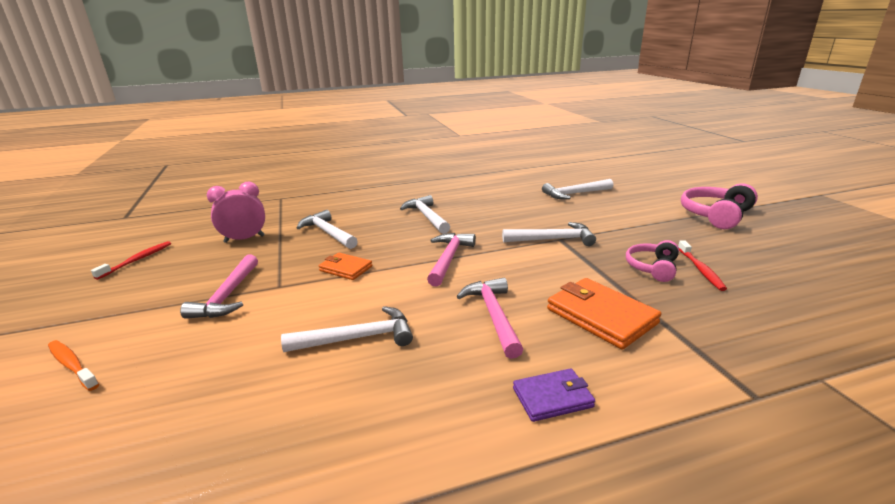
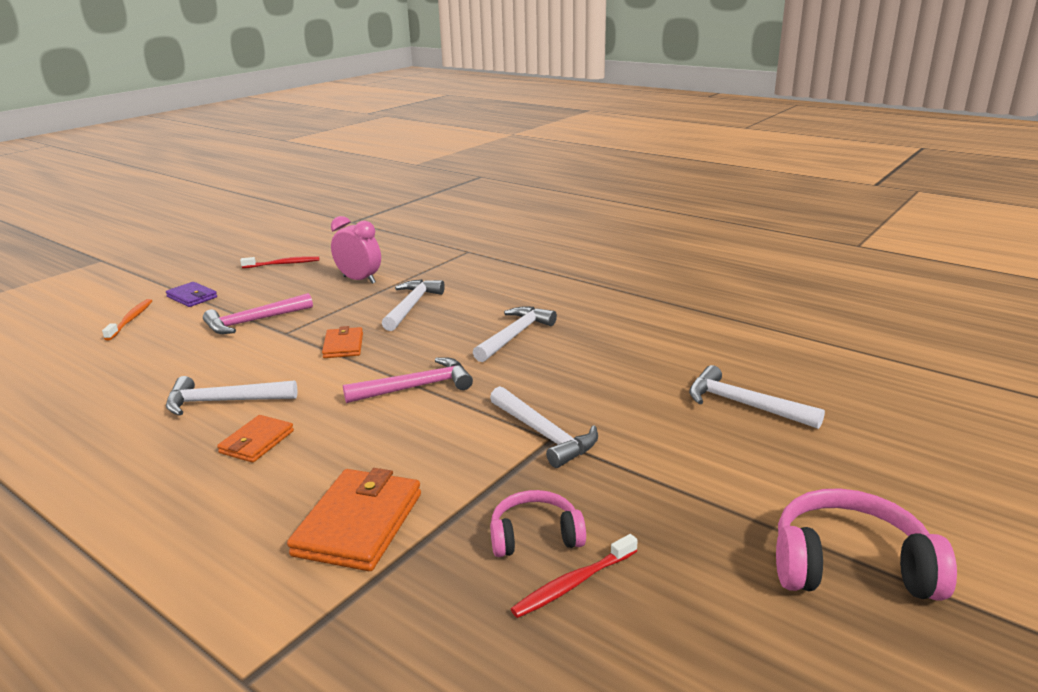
camera: 55 degrees right, 0 degrees up
(358, 338) = (223, 402): white hammer -> white hammer turned 135 degrees clockwise
(448, 334) = (257, 442): none -> orange wallet
(493, 315) = (310, 454): pink hammer -> none
(552, 397) = (180, 533): purple wallet -> purple wallet (192, 297)

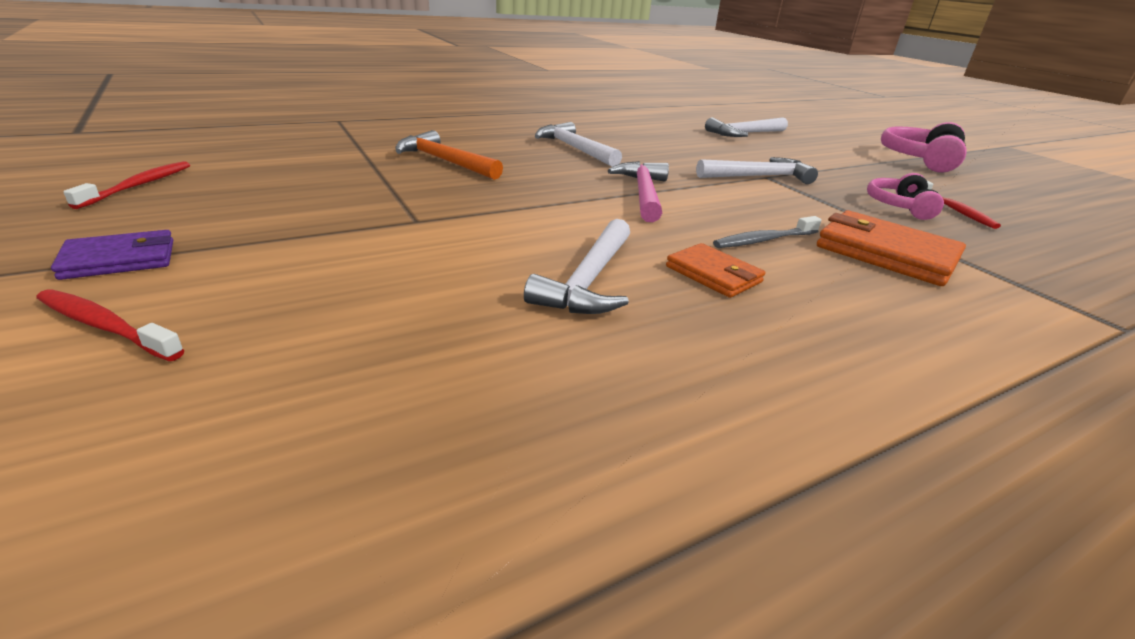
camera: 70 degrees left, 5 degrees up
(131, 320) = (105, 326): orange toothbrush -> red toothbrush
(254, 321) = (339, 231): pink hammer -> none
(343, 345) = (504, 201): orange wallet -> none
(344, 456) = (764, 240): none -> grey toothbrush
(359, 280) = (315, 164): pink clock -> none
(411, 306) = (444, 161): white hammer -> orange hammer

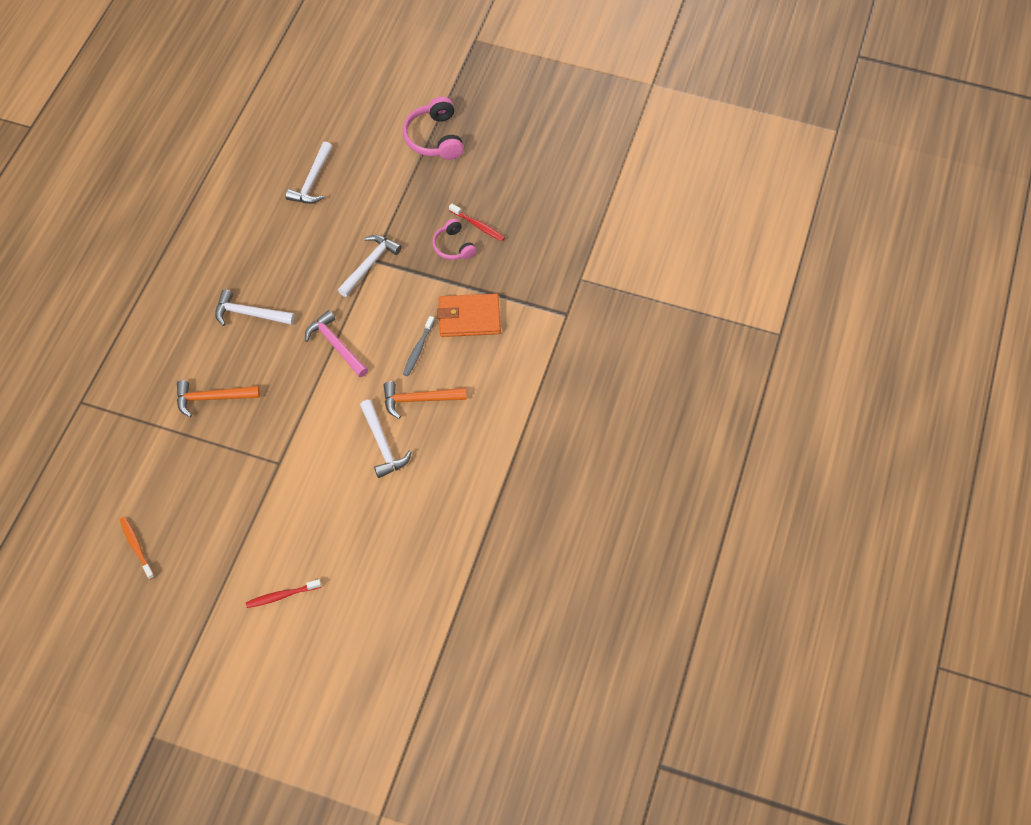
camera: 40 degrees left, 30 degrees up
(120, 259) = (227, 578): purple wallet -> none
(139, 185) = (136, 547): red toothbrush -> orange toothbrush
(713, 274) = (419, 400): orange wallet -> orange hammer

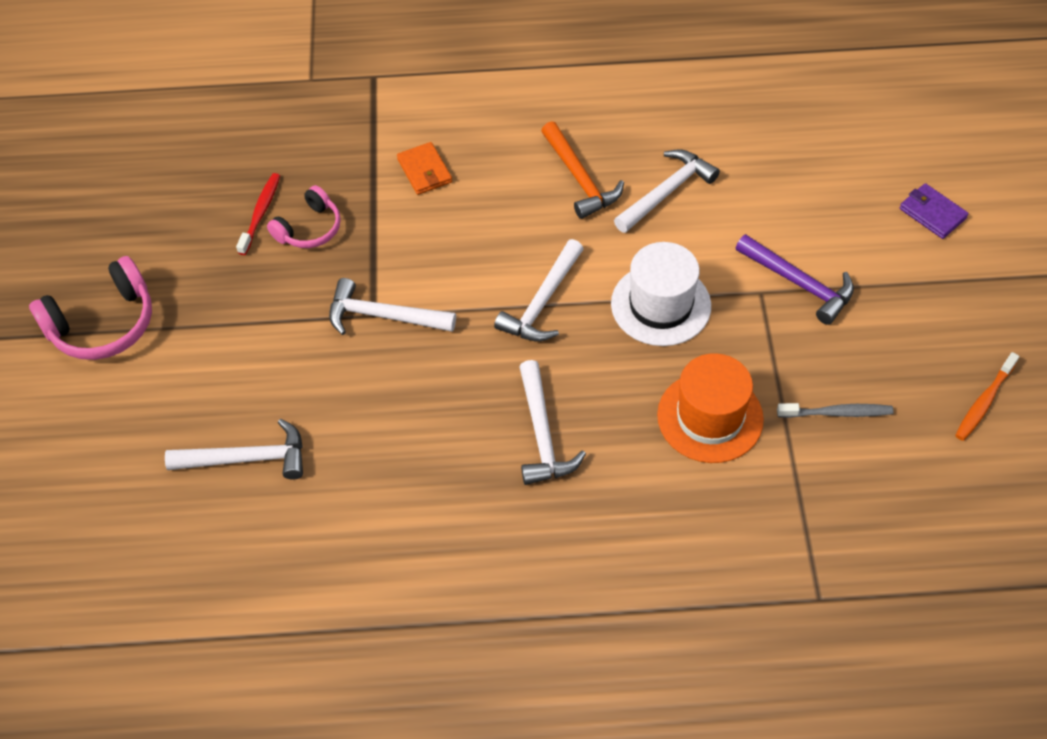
camera: 110 degrees left, 5 degrees down
(212, 398) = (710, 417): orange hammer -> orange hat
(273, 488) = (799, 283): none -> purple hammer
(282, 596) = (932, 213): red toothbrush -> purple wallet
(300, 405) = (661, 305): none -> white hat
(335, 345) = (542, 302): pink hammer -> white hammer
(418, 349) = (503, 207): grey toothbrush -> grey toothbrush (837, 413)
(469, 317) = (424, 171): orange wallet -> orange wallet, size x0.60

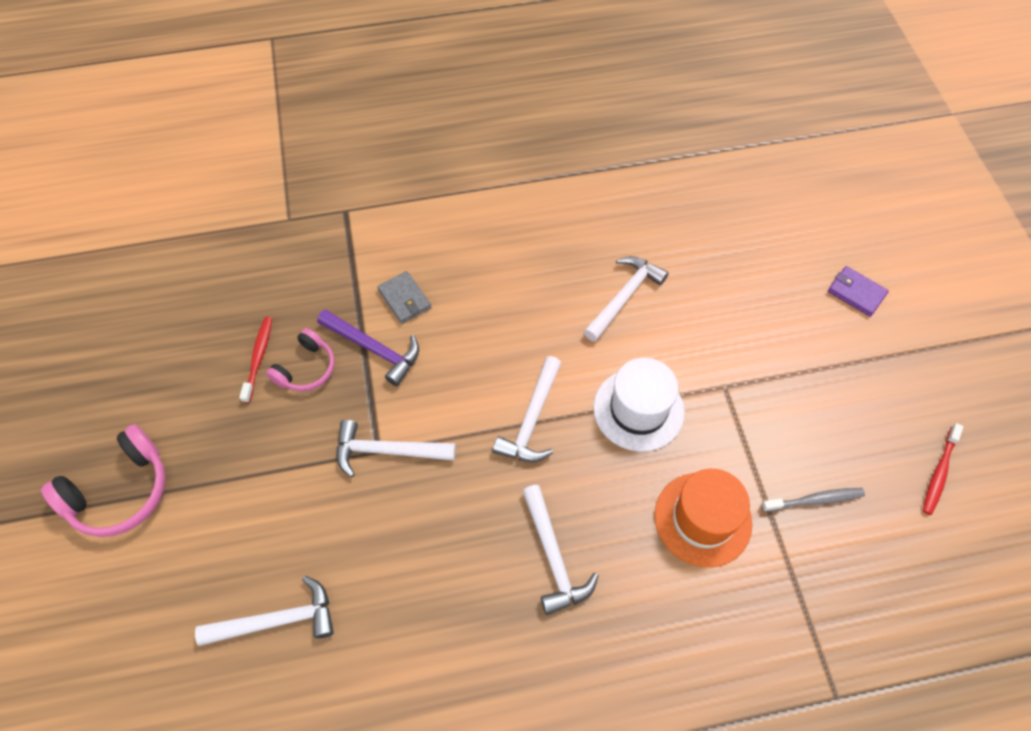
camera: 10 degrees left, 5 degrees up
(424, 171) = (404, 299): orange wallet -> grey wallet
(580, 179) = (545, 292): orange hammer -> none
(799, 283) = (756, 374): purple hammer -> purple hammer (374, 349)
(984, 402) = (939, 473): orange toothbrush -> red toothbrush

